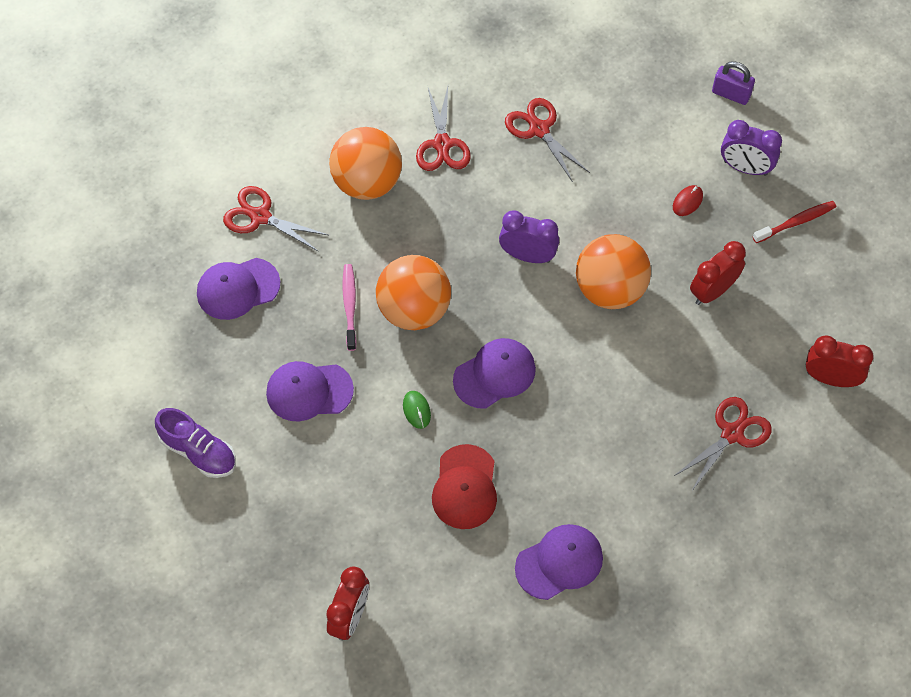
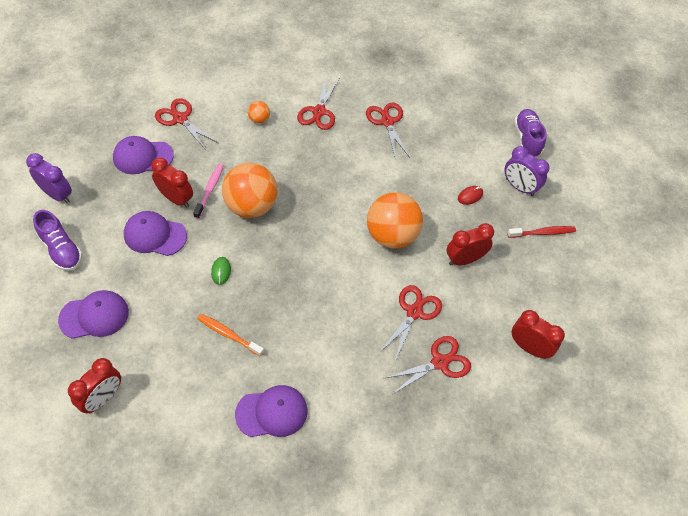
camera: 15 degrees right, 5 degrees down
(311, 332) = (176, 199): none -> red clock
(367, 182) = (259, 119): orange ball -> orange ball, size x0.44
(465, 487) = (229, 335): red cap -> orange toothbrush
(494, 374) = (286, 265): purple cap -> purple cap (94, 316)
(527, 255) = (344, 196): purple clock -> purple clock (57, 195)
(677, 381) = (414, 312): none -> red scissors
(731, 94) = (527, 139): purple padlock -> purple shoe

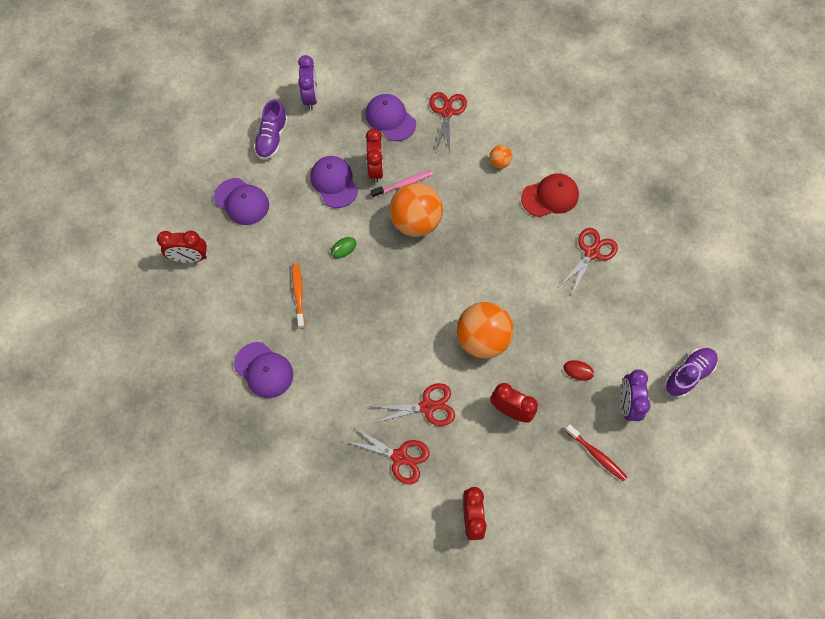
camera: 55 degrees right, 10 degrees up
(319, 112) = (550, 196): red scissors -> red cap

